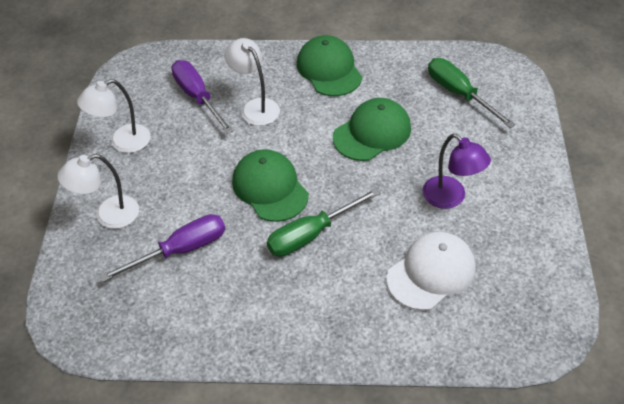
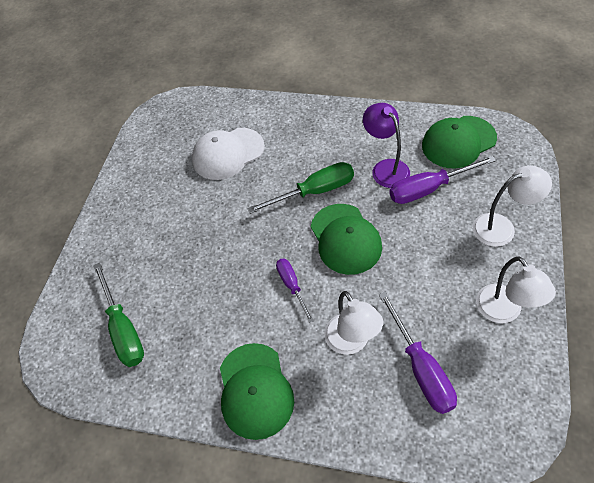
camera: 165 degrees left, 5 degrees up
(122, 142) = (504, 312): white lamp -> white lamp turned 90 degrees clockwise
(316, 141) = (292, 286): none -> purple screwdriver
(372, 132) = (232, 290): green cap -> green cap (458, 142)
(450, 198) = (186, 211): purple lamp -> purple lamp (385, 168)

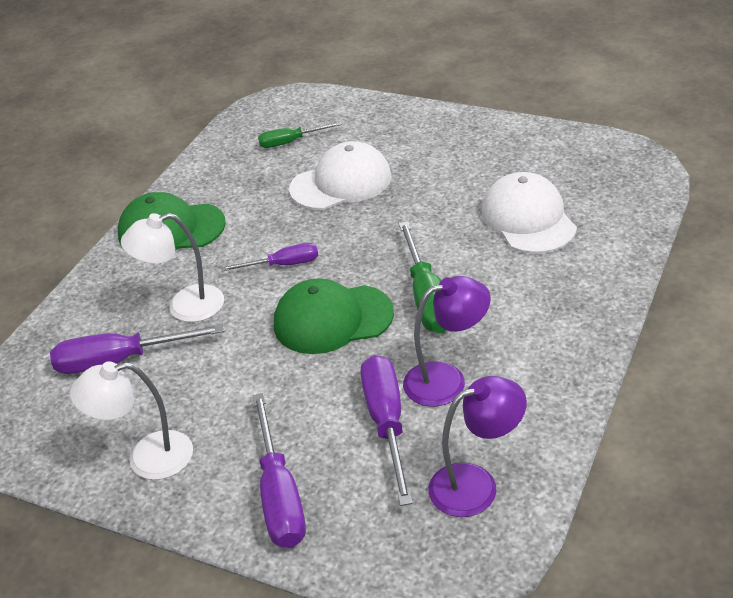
camera: 100 degrees right, 15 degrees down
(123, 329) = (290, 142): green screwdriver -> green screwdriver, size x0.62
(186, 273) = (341, 183): none -> white cap
(458, 142) = (476, 485): green cap -> purple lamp
(502, 227) = (279, 495): white lamp -> purple screwdriver

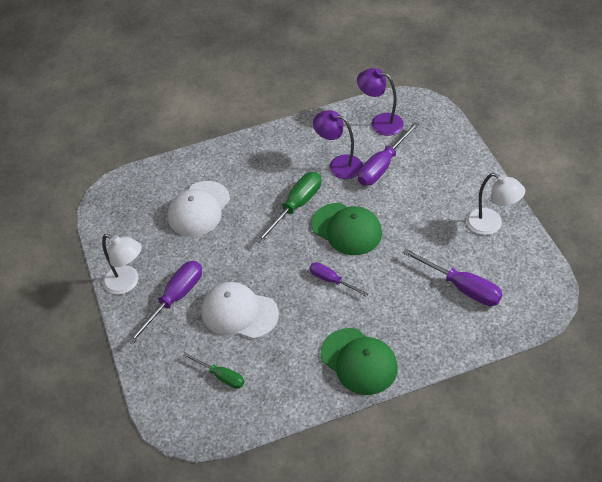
camera: 135 degrees left, 10 degrees up
(184, 307) = (403, 295): white lamp -> white lamp (127, 283)
(279, 495) = (452, 170): purple screwdriver -> purple screwdriver (175, 299)

